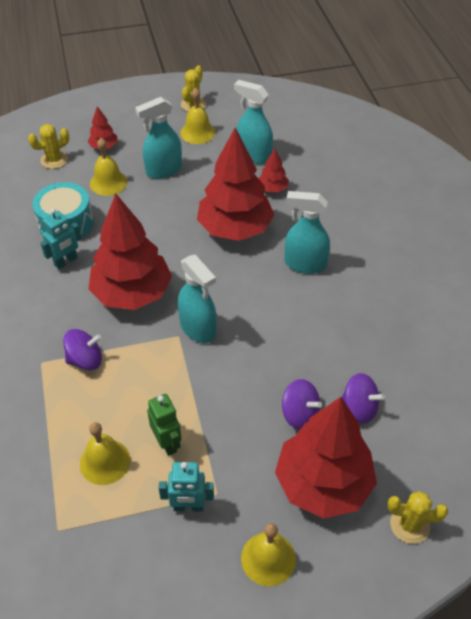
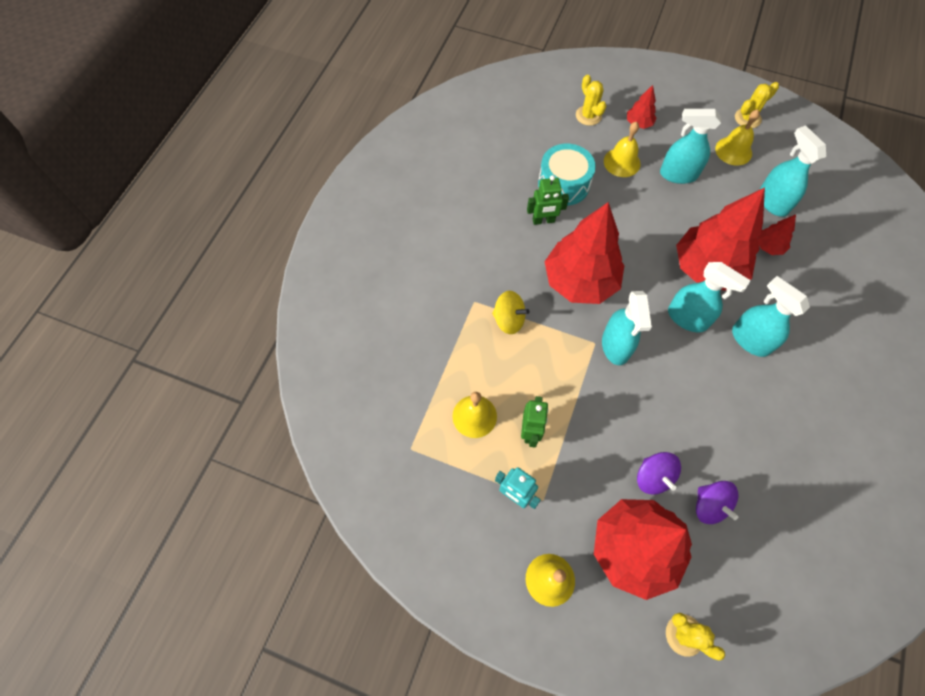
camera: 35 degrees right, 15 degrees up
(54, 160) = (588, 115): yellow cactus -> yellow cactus turned 60 degrees clockwise
(66, 261) = (543, 221): turquoise robot -> green robot
(85, 360) = (509, 320): purple spinning top -> yellow spinning top
(244, 274) = (687, 318): none -> turquoise spray bottle

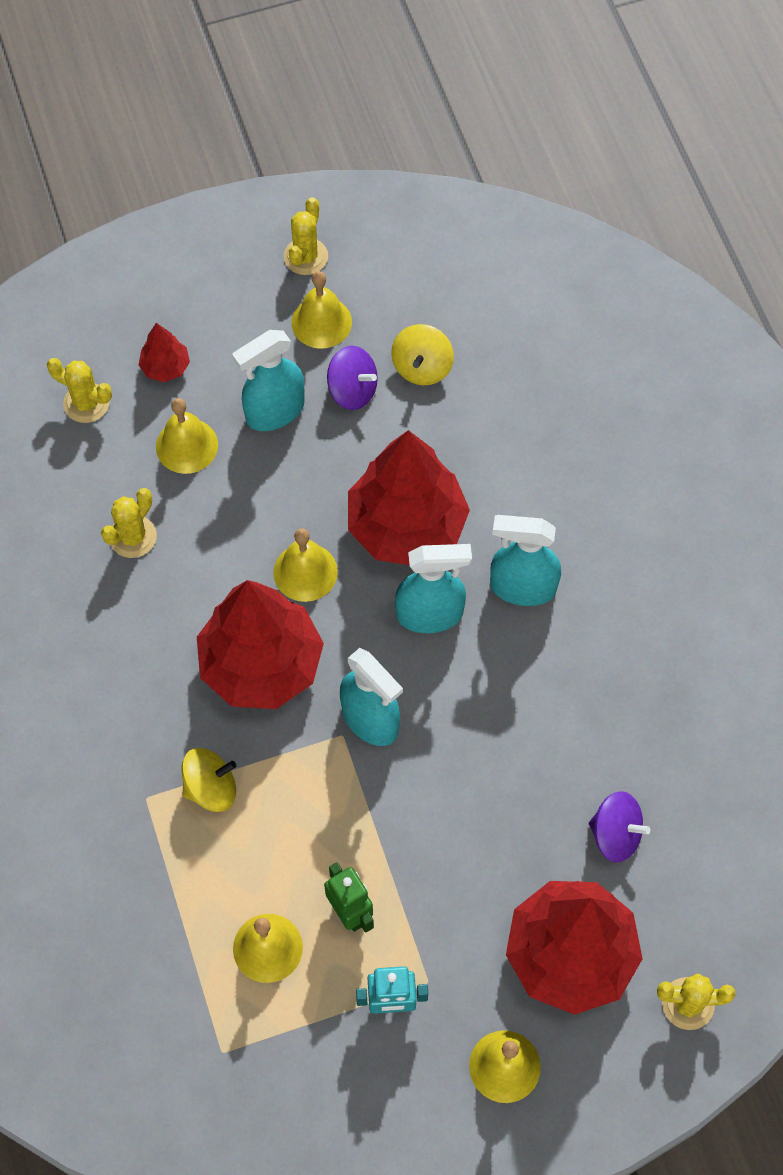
camera: 40 degrees left, 0 degrees up
(543, 221) = (147, 612): green robot -> none
(563, 184) = (133, 537): turquoise drum -> yellow cactus
(636, 255) = (305, 572): none -> yellow bell
(653, 477) = (531, 851): purple spinning top -> purple spinning top (352, 390)
(768, 246) = (460, 438): red tree -> none
(772, 202) = (422, 367): turquoise spray bottle -> yellow spinning top

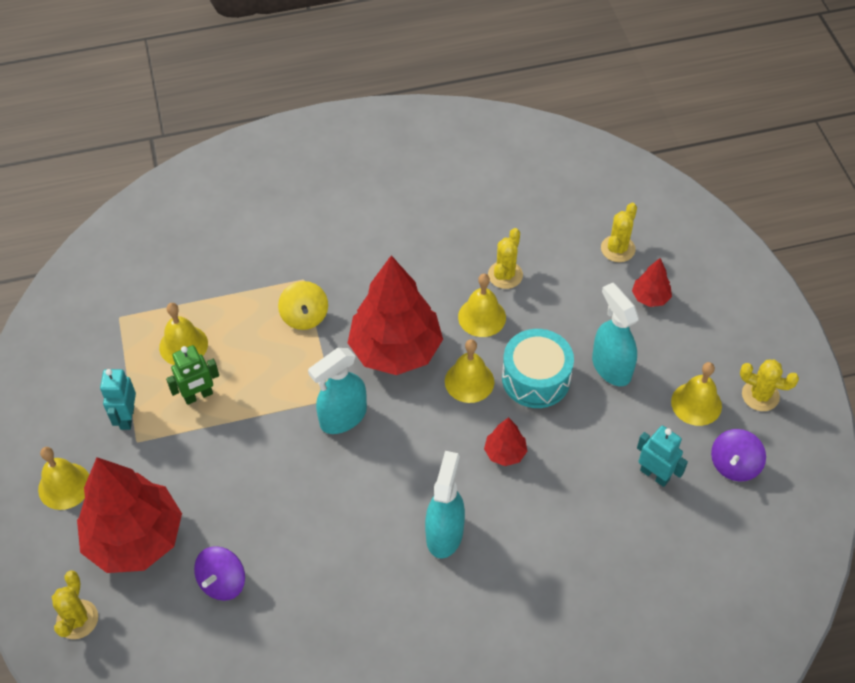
camera: 95 degrees right, 10 degrees down
(133, 537) = (505, 275): yellow cactus -> yellow cactus turned 75 degrees clockwise
(187, 445) = (581, 309): yellow bell -> yellow bell (482, 317)
(296, 495) = (536, 378): none -> turquoise drum
(352, 390) = (631, 422): purple spinning top -> purple spinning top (734, 465)
(406, 526) = (505, 453): red tree -> red tree, size x0.44
(422, 367) = (654, 475): yellow spinning top -> turquoise robot
(430, 614) = (426, 464): turquoise spray bottle -> none

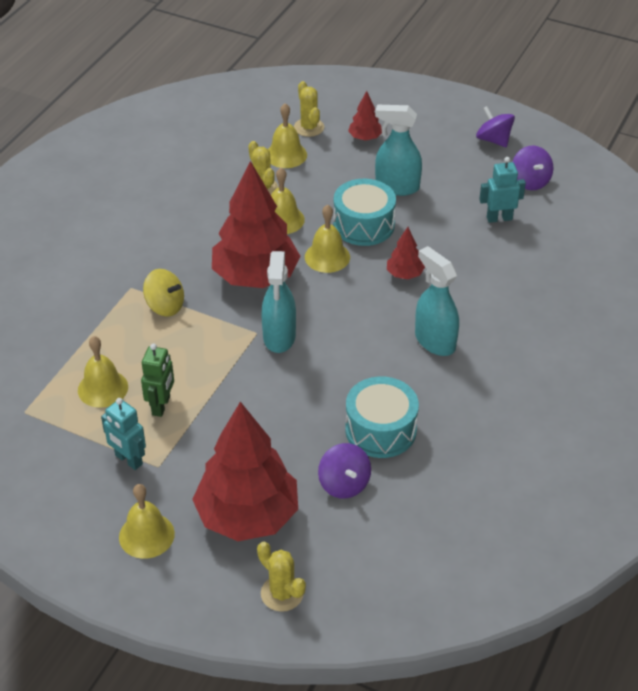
camera: 50 degrees left, 10 degrees down
(304, 566) = (380, 430): none -> turquoise drum
(696, 403) = (468, 169): yellow bell -> yellow bell (286, 155)
(760, 395) = (493, 140): yellow cactus -> purple spinning top

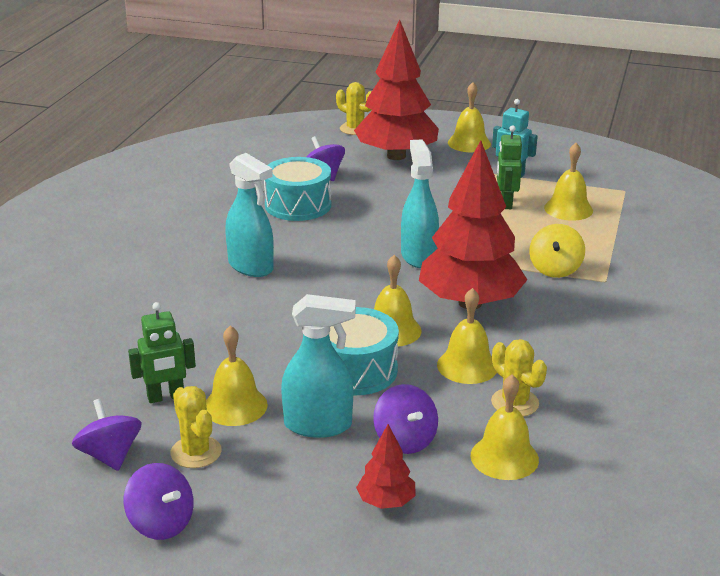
camera: 170 degrees right, 15 degrees down
(165, 306) = (555, 269): yellow spinning top -> yellow spinning top turned 90 degrees counterclockwise
(309, 127) = (488, 510): yellow cactus -> yellow cactus (196, 452)
(343, 171) = (405, 440): none -> purple spinning top
(404, 274) = (292, 321): red tree -> none
(451, 206) = (235, 406): none -> yellow bell
(499, 218) = (166, 397): turquoise robot -> green robot

